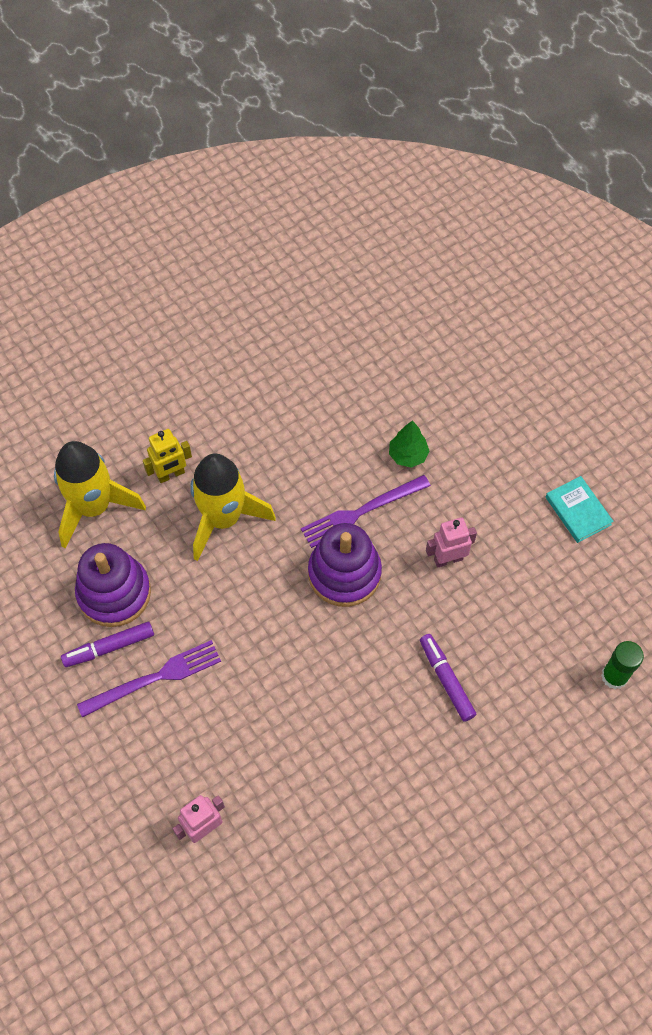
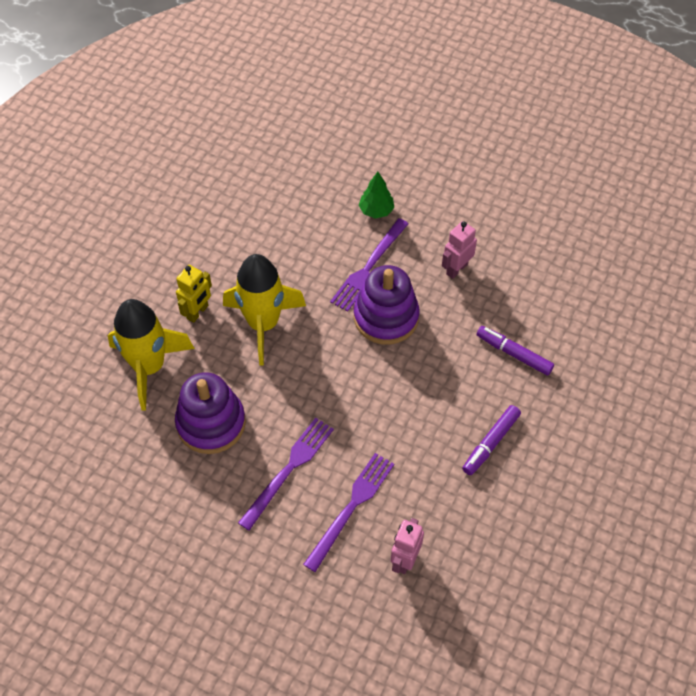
camera: 30 degrees left, 5 degrees down
(109, 647) = (235, 466): purple marker -> purple marker (490, 443)
(187, 749) = (351, 508): none -> purple fork
(578, 511) = (526, 191): turquoise book -> none
(614, 676) = (629, 290): green glue stick -> none

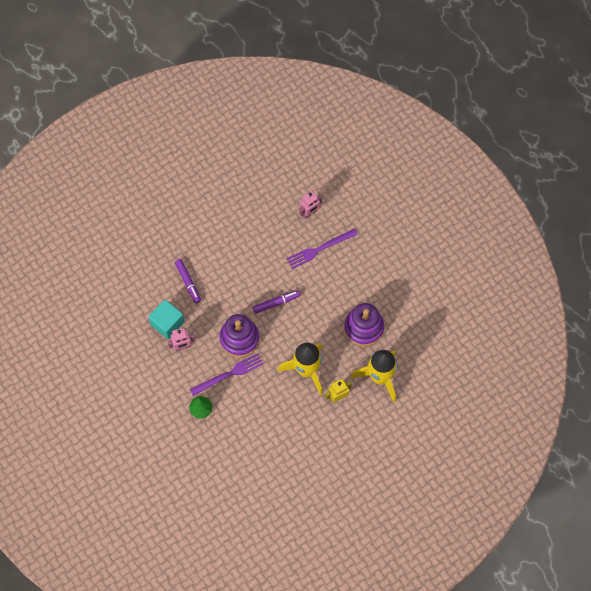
camera: 150 degrees left, 10 degrees up
(288, 470) = (339, 283): purple fork -> none
(490, 443) = (233, 244): purple marker -> purple marker (276, 303)
(499, 287) = (167, 323): none -> turquoise cube

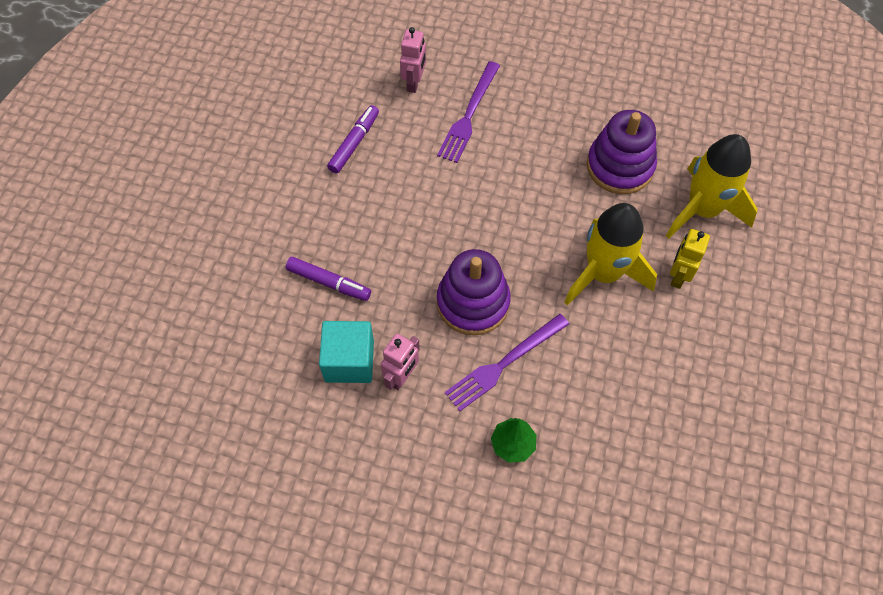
camera: 40 degrees left, 5 degrees down
(228, 374) = (505, 363): purple fork -> purple fork turned 150 degrees counterclockwise
(276, 303) = (478, 219): purple marker -> purple marker (354, 143)

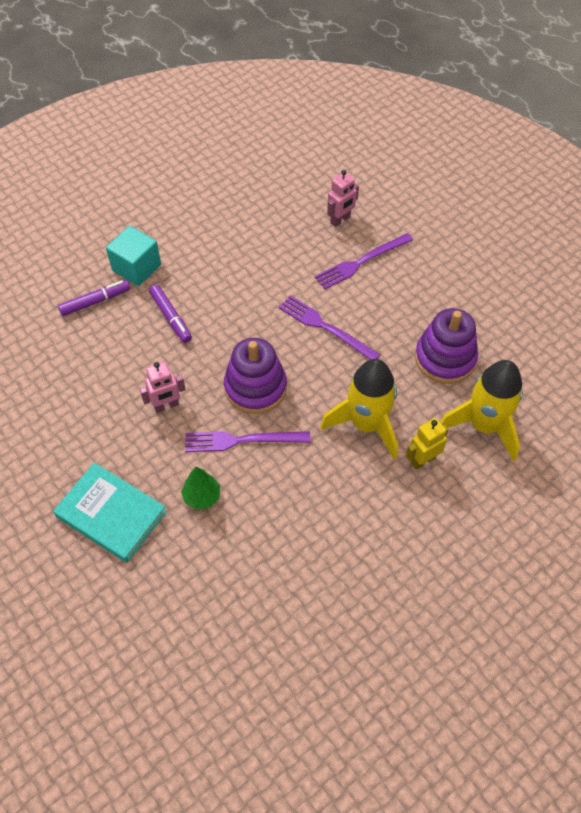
camera: 35 degrees right, 5 degrees down
(349, 361) = (141, 374): turquoise cube -> turquoise cube (136, 267)
(354, 143) = (264, 237): purple marker -> purple marker (95, 301)
(441, 523) = (111, 514): none -> turquoise book
(490, 201) = (326, 328): none -> purple fork

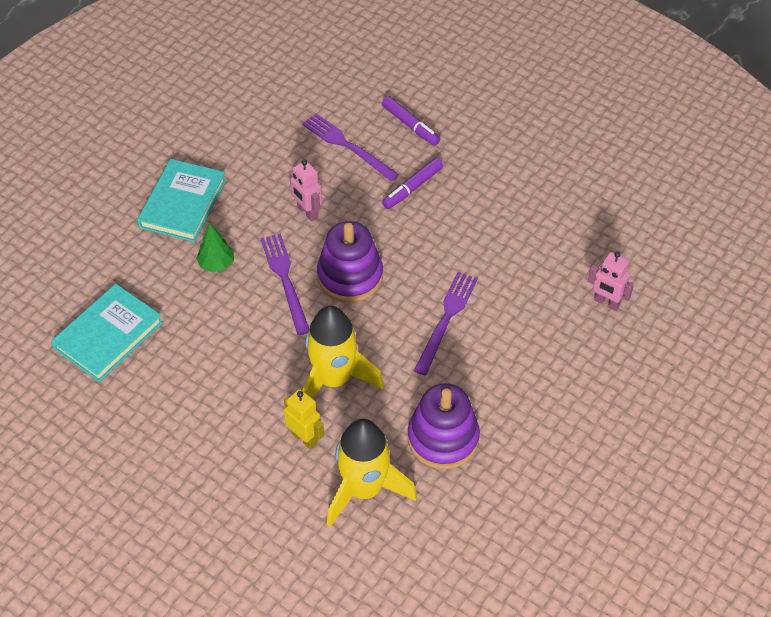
camera: 75 degrees right, 5 degrees down
(136, 267) = (465, 144): turquoise cube -> none
(260, 614) = (108, 335): none -> turquoise book
(361, 262) = (552, 335): purple fork -> purple fork (348, 146)

